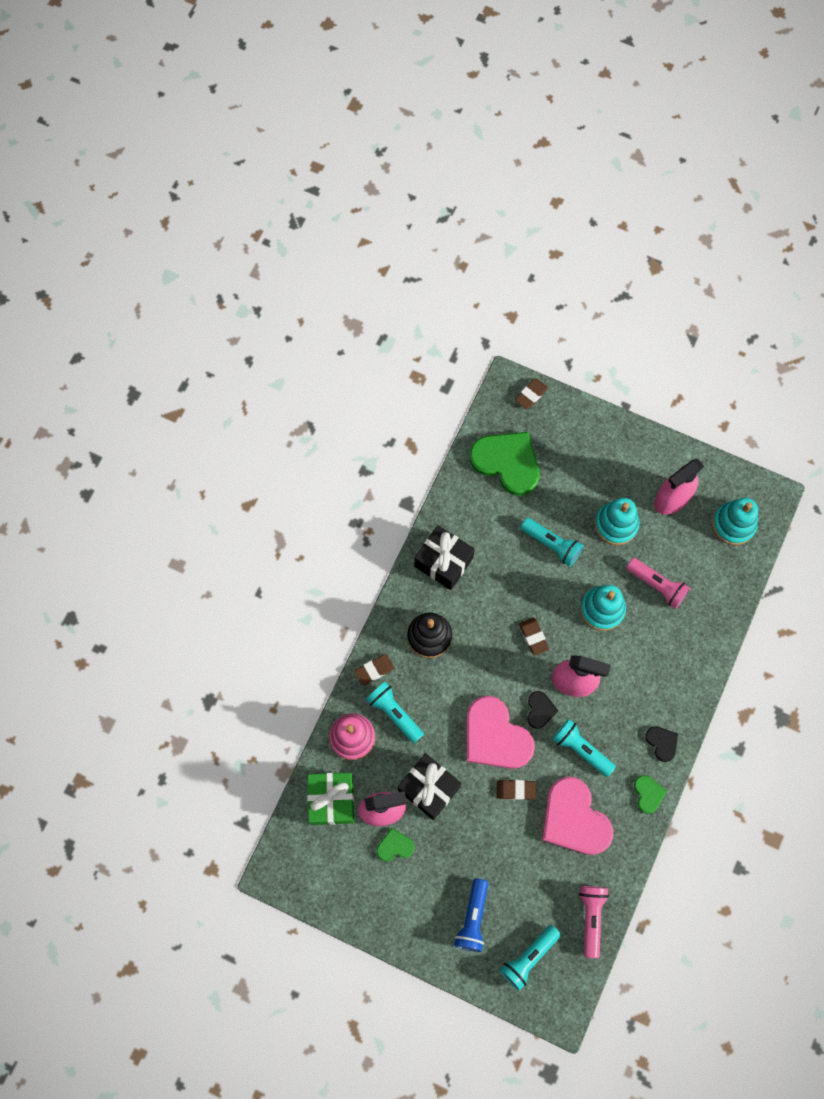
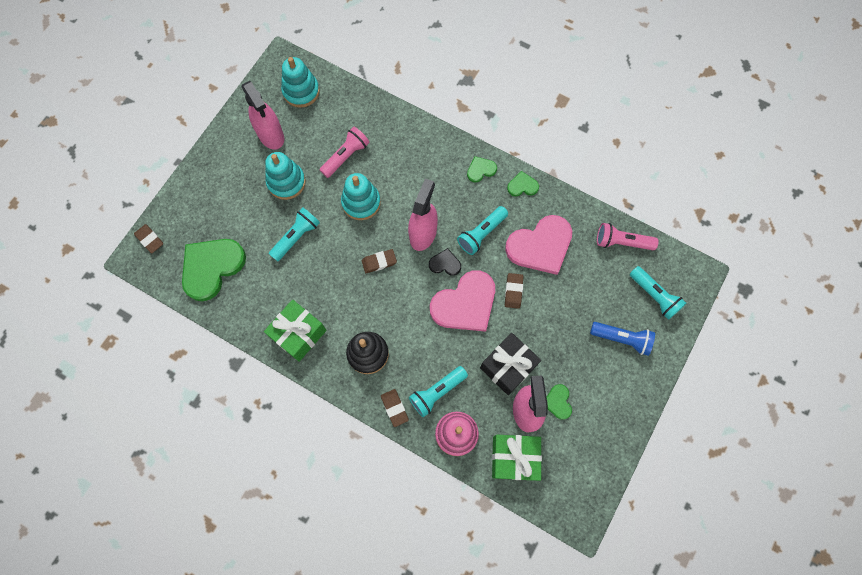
camera: 85 degrees left, 0 degrees up
(444, 562) = (298, 334): black gift -> green gift
(662, 743) = (481, 170): black heart -> green heart

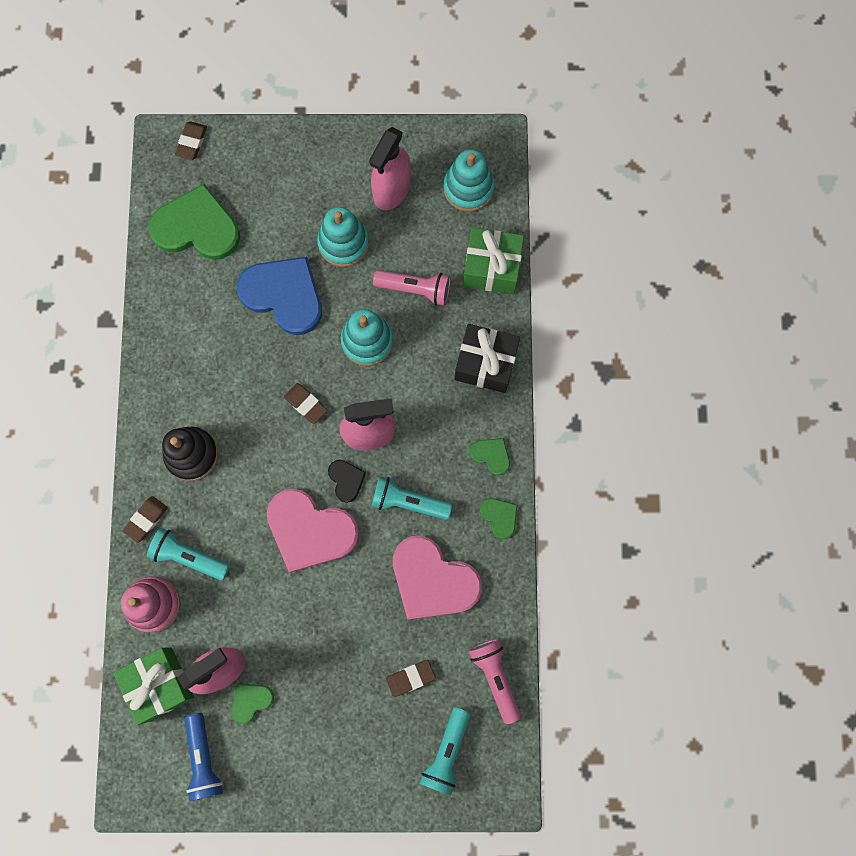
camera: 60 degrees right, 5 degrees up
(296, 237) = (284, 295): turquoise flashlight -> blue heart
(298, 334) = (173, 366): green gift -> green gift (491, 267)
(508, 367) = (261, 621): black gift -> black gift (485, 364)
(513, 291) = (356, 578): brown eraser -> brown eraser (410, 678)
(622, 339) = (369, 739): blue flashlight -> blue flashlight (203, 759)

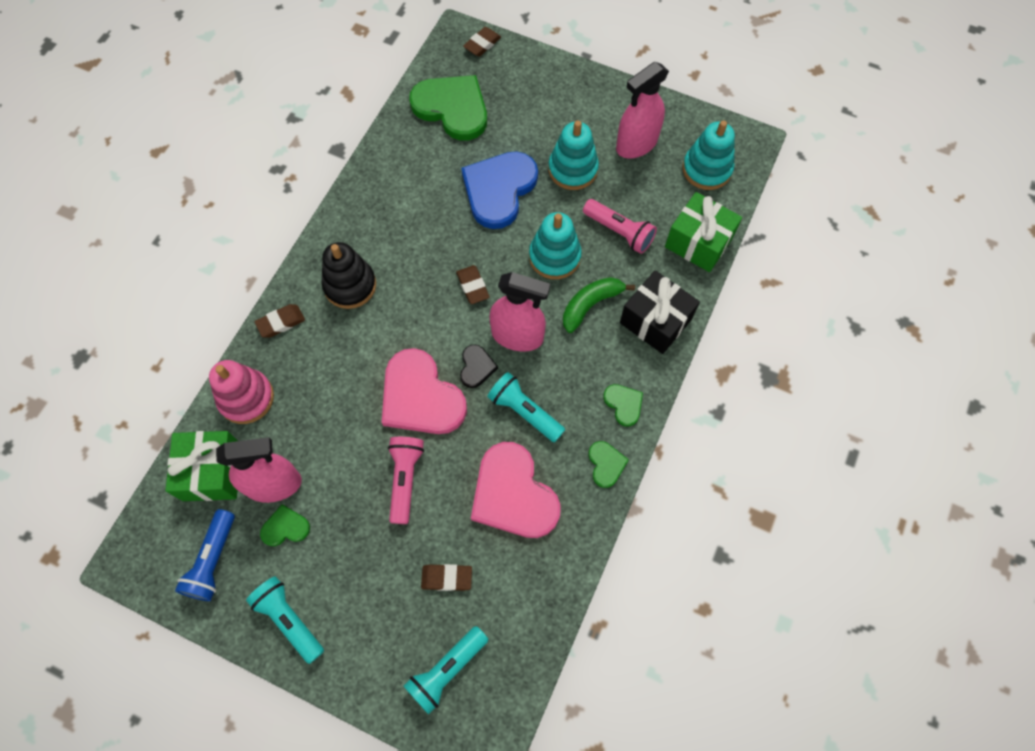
camera: 25 degrees right, 10 degrees down
(188, 556) = (300, 370): turquoise flashlight -> turquoise flashlight (289, 619)
(284, 295) = (499, 190): blue heart -> blue heart turned 120 degrees counterclockwise
(421, 374) = (590, 305): none -> green banana
(495, 677) = (530, 617): pink flashlight -> pink flashlight (405, 479)

